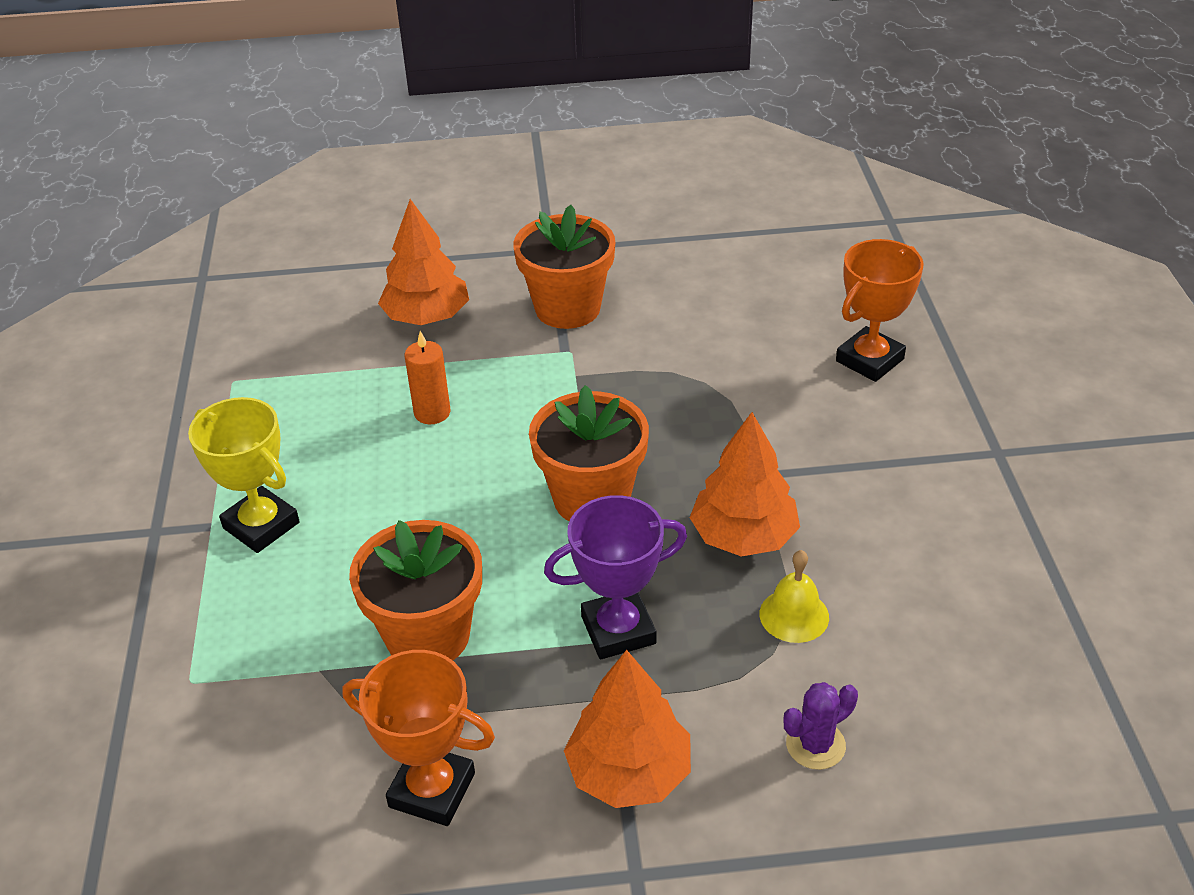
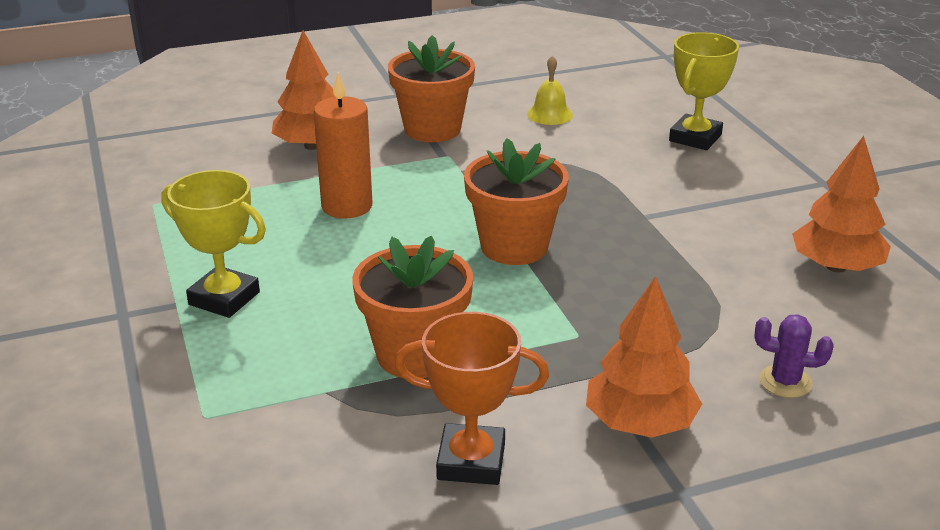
camera: 15 degrees left, 10 degrees down
(432, 413) = (347, 206): orange candle -> orange candle, size x1.56
(618, 630) = (581, 329): purple trophy -> none
(743, 536) = (654, 256): orange tree -> orange tree (836, 267)
(794, 615) = (722, 301): yellow bell -> yellow bell (549, 114)
(815, 745) = (785, 382): purple cactus -> purple cactus turned 60 degrees clockwise
(869, 360) = (695, 138): orange trophy -> yellow trophy

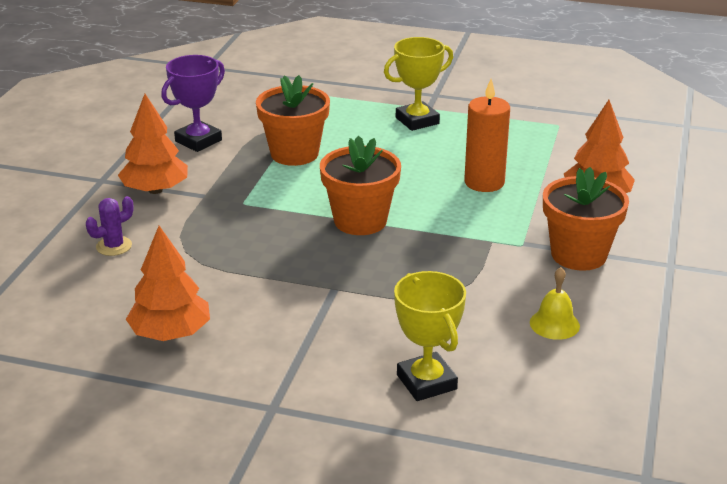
camera: 125 degrees right, 0 degrees up
(471, 461) = (198, 141): orange trophy -> purple trophy

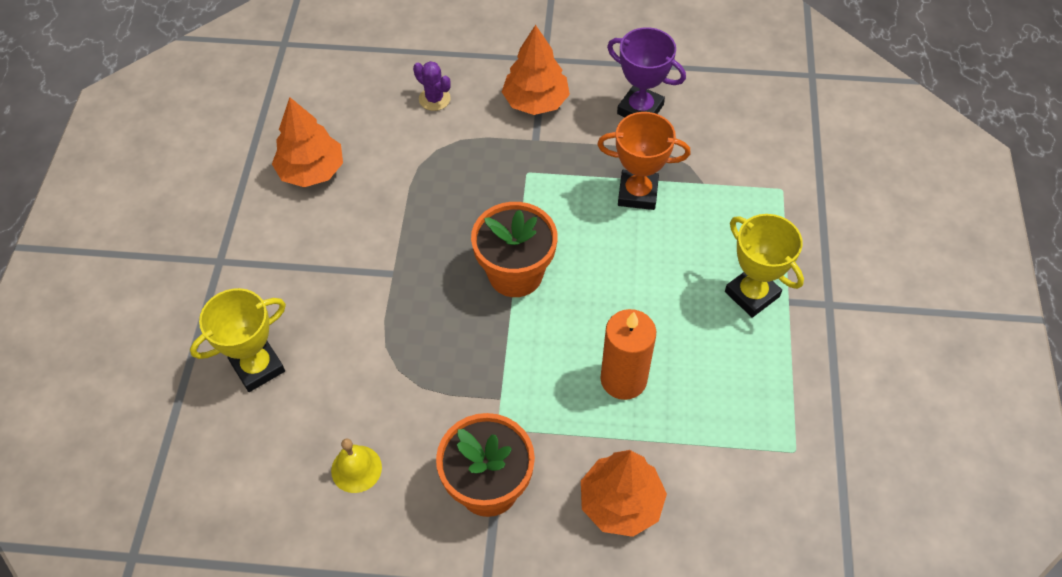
camera: 80 degrees right, 25 degrees up
(294, 153) = (637, 193): orange flower pot -> orange trophy

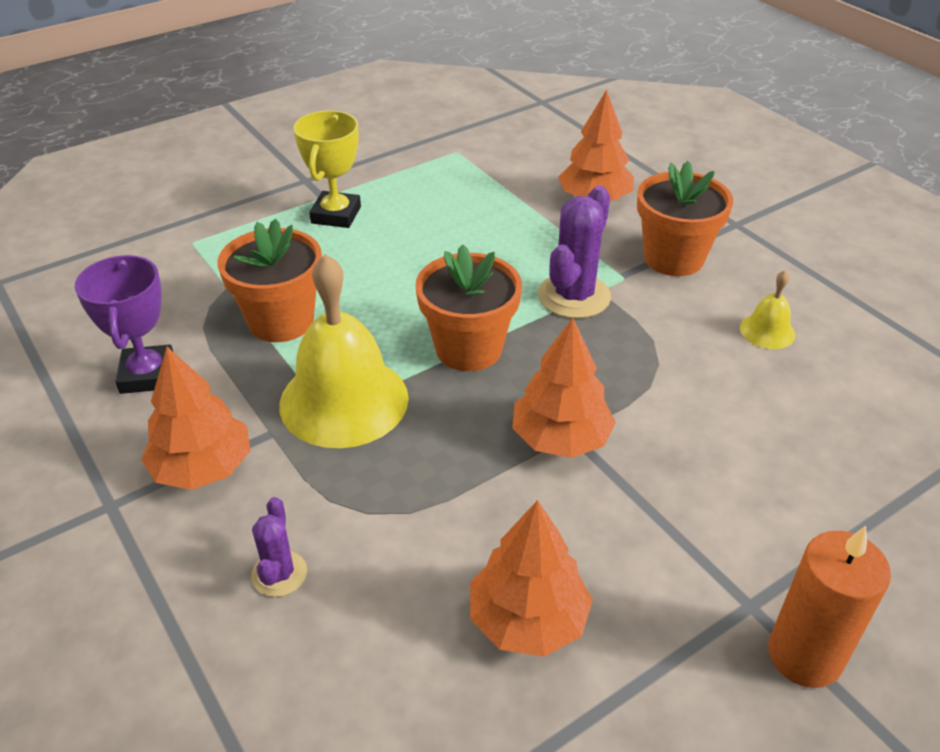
camera: 130 degrees left, 15 degrees down
(258, 367) = (794, 461): yellow trophy -> none
(395, 265) = (561, 438): none -> orange tree
(509, 376) = (574, 296): none -> purple cactus
(529, 184) = (344, 400): none -> yellow bell
(623, 379) = (497, 240): orange candle -> orange candle (804, 655)
(637, 193) = (281, 321): orange trophy -> orange flower pot

